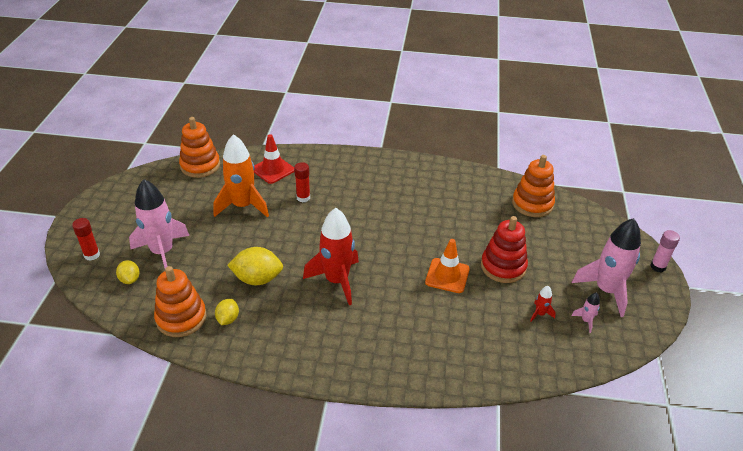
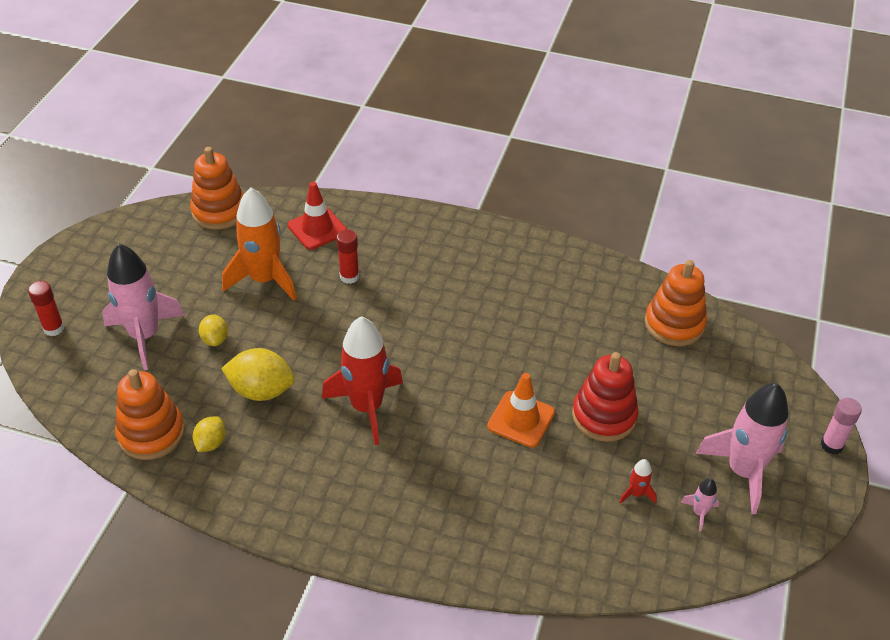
camera: 10 degrees right, 5 degrees up
(130, 279) = (96, 370): yellow lemon -> yellow lemon (215, 339)

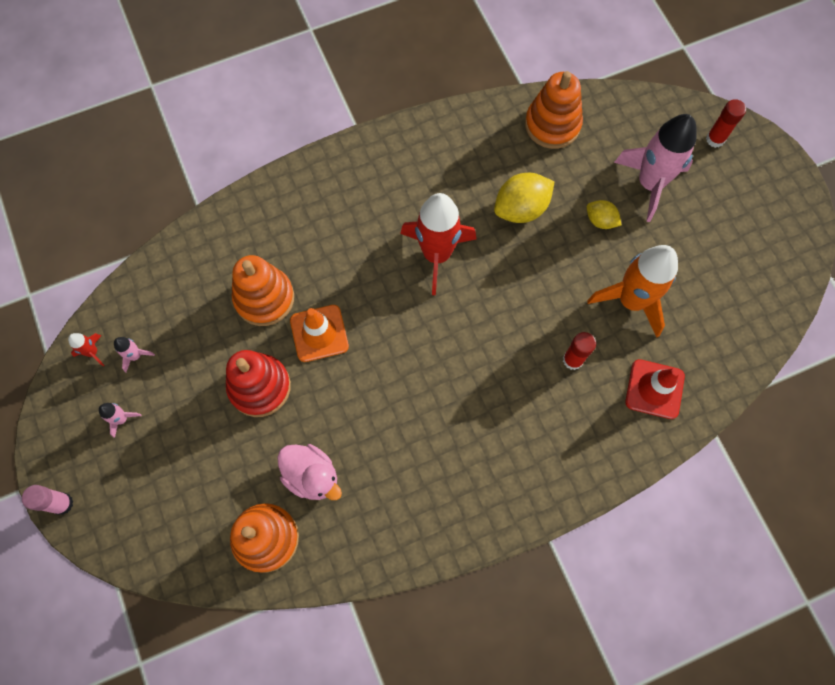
camera: 140 degrees right, 25 degrees up
(211, 443) = (508, 148): yellow lemon -> none
(219, 211) = (751, 338): orange stacking toy -> orange stacking toy (264, 298)
(609, 336) = (312, 476): none -> pink duck
(636, 494) = (191, 336): red rocket -> red rocket (92, 352)
(743, 471) = (122, 419): pink rocket -> pink rocket, size x0.42

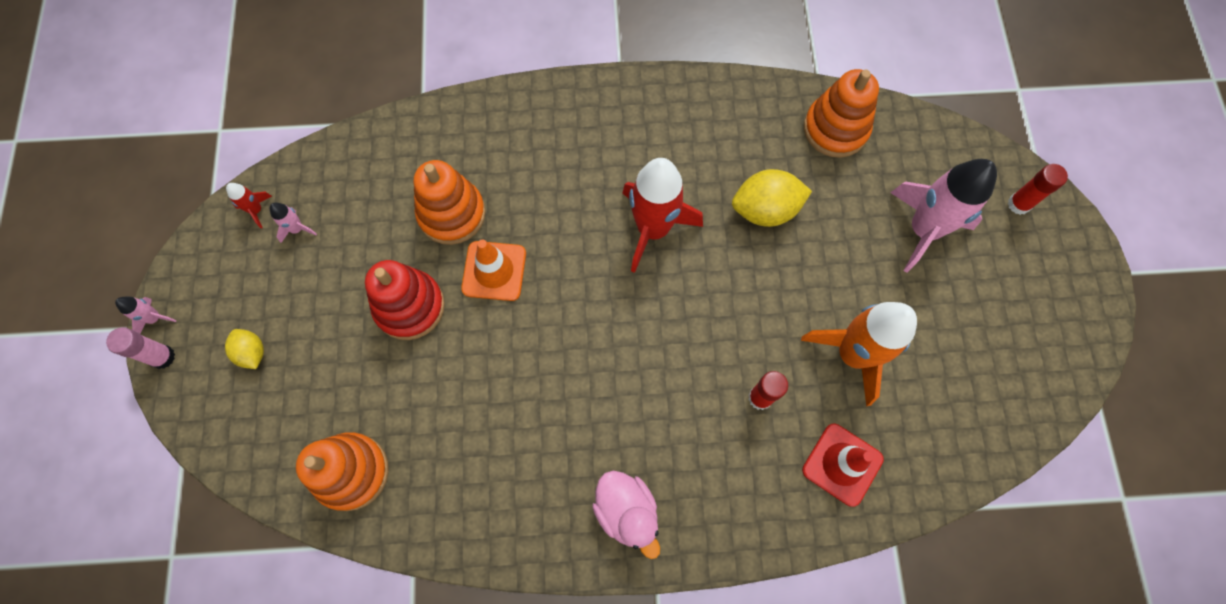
camera: 20 degrees right, 0 degrees up
(122, 419) = (257, 290): pink rocket -> pink rocket (155, 318)
(312, 476) = (426, 422): pink duck -> pink duck (627, 511)
(600, 220) = (850, 252): yellow lemon -> yellow lemon (252, 352)

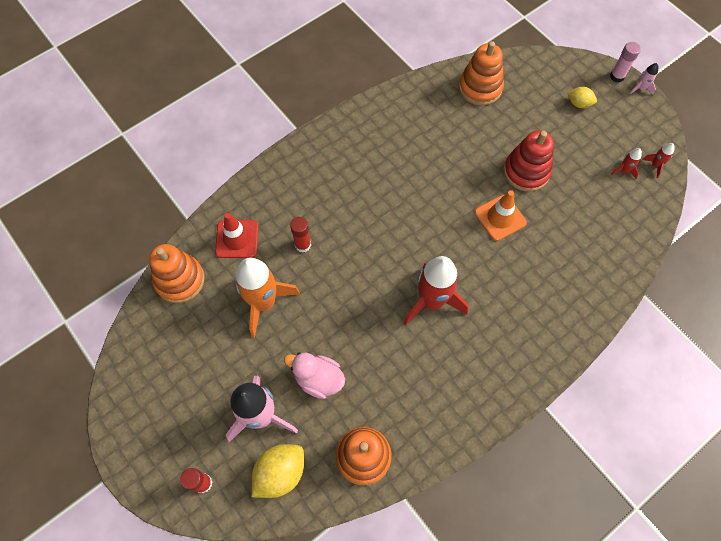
camera: 145 degrees right, 5 degrees down
(297, 229) = (624, 170): pink rocket -> red rocket
(452, 214) = (552, 233): orange stacking toy -> orange stacking toy (180, 280)
(627, 511) = (335, 150): pink duck -> pink duck (318, 379)
(765, 210) = (372, 360): yellow lemon -> yellow lemon (280, 473)

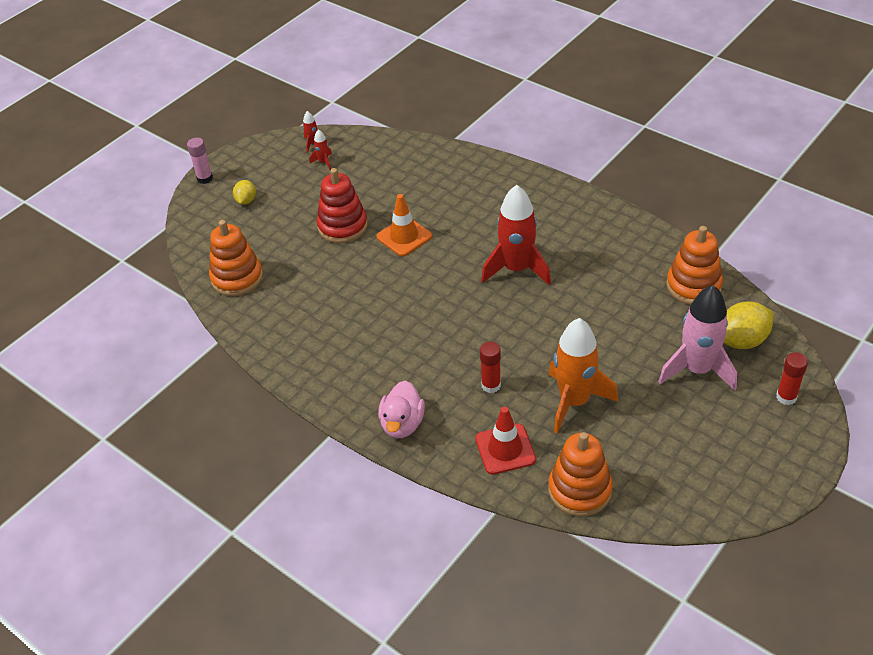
camera: 100 degrees left, 20 degrees down
(280, 473) = (742, 340): yellow lemon -> yellow lemon turned 60 degrees counterclockwise
(318, 379) = (637, 335): pink duck -> pink duck (402, 424)
(641, 88) = (218, 161): pink rocket -> none

